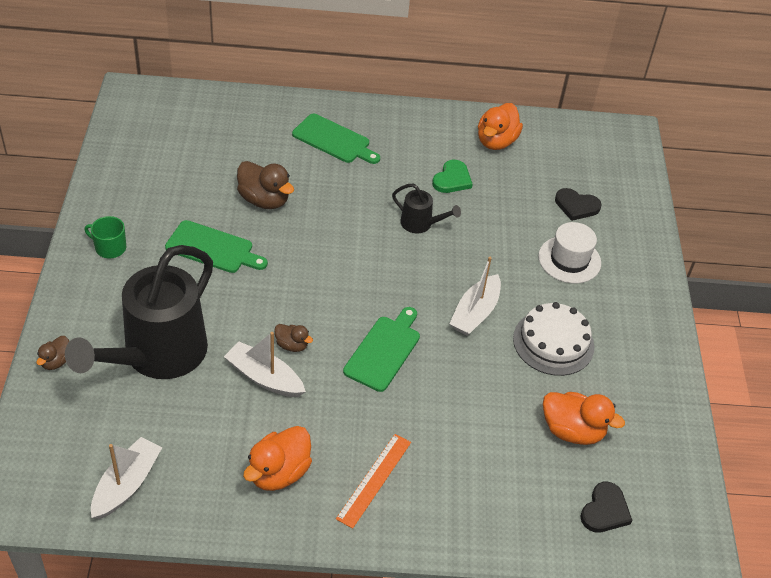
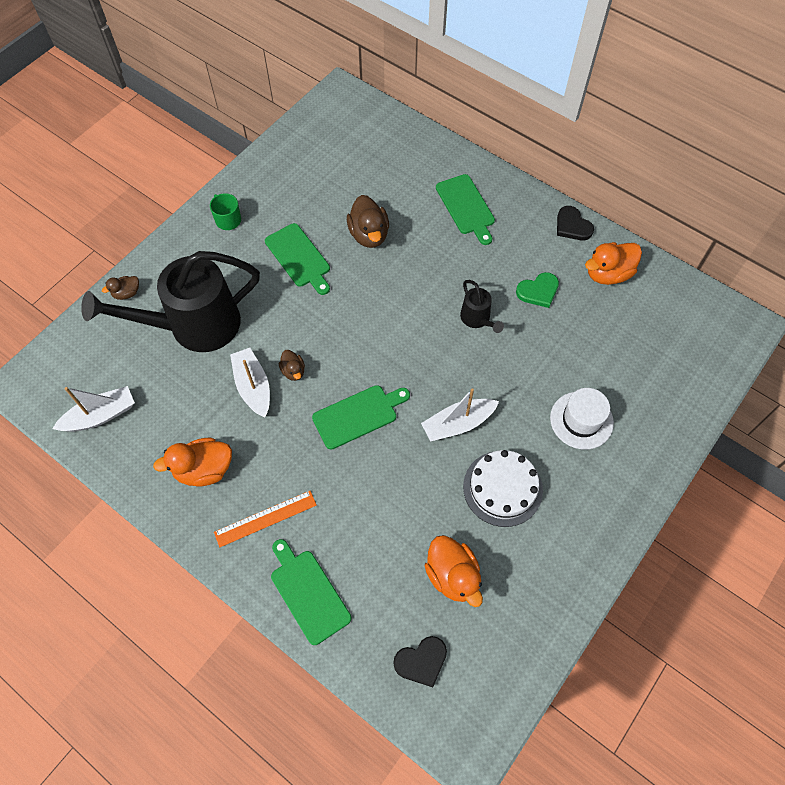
camera: 40 degrees right, 15 degrees up
(466, 516) = (308, 593): none -> green cutting board
(576, 206) = (631, 372): black heart -> black heart (572, 226)

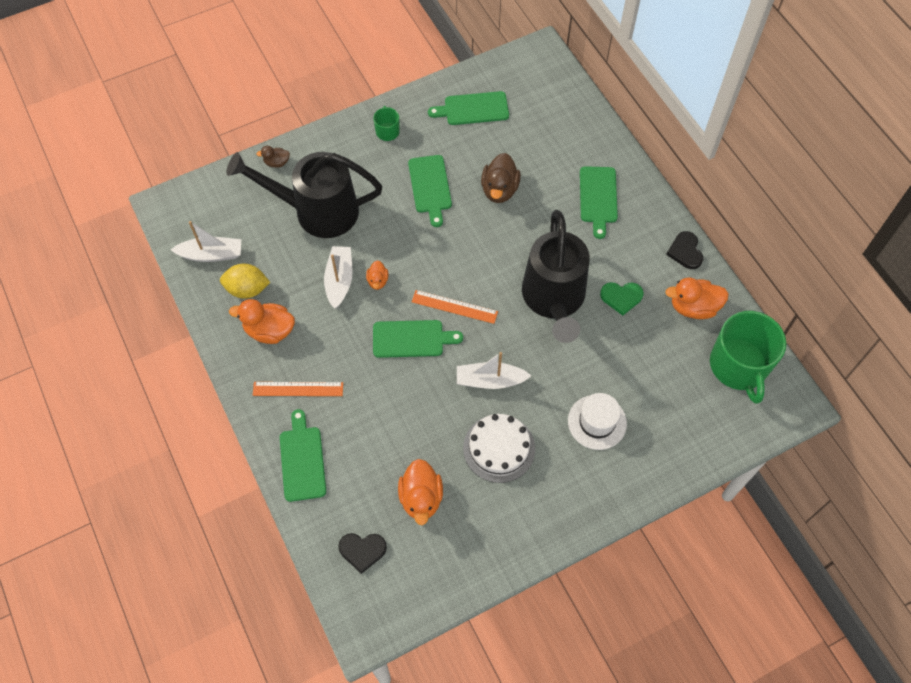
camera: 25 degrees right, 0 degrees up
(158, 436) = (247, 289): none -> yellow lemon
(293, 371) = (377, 281): brown duck -> orange duck
(303, 168) = (473, 109): none -> green cutting board
(384, 365) = (454, 307): none -> orange ruler
(477, 319) = (554, 300): black watering can -> black watering can, size x2.31
(678, 311) = (739, 366): none -> green mug

